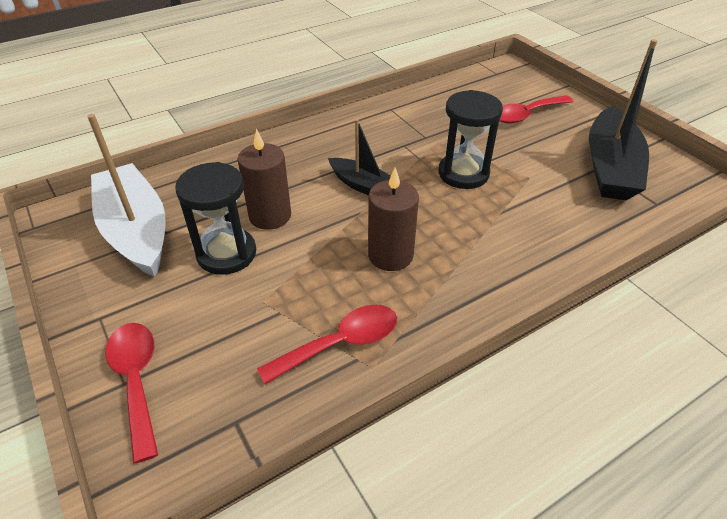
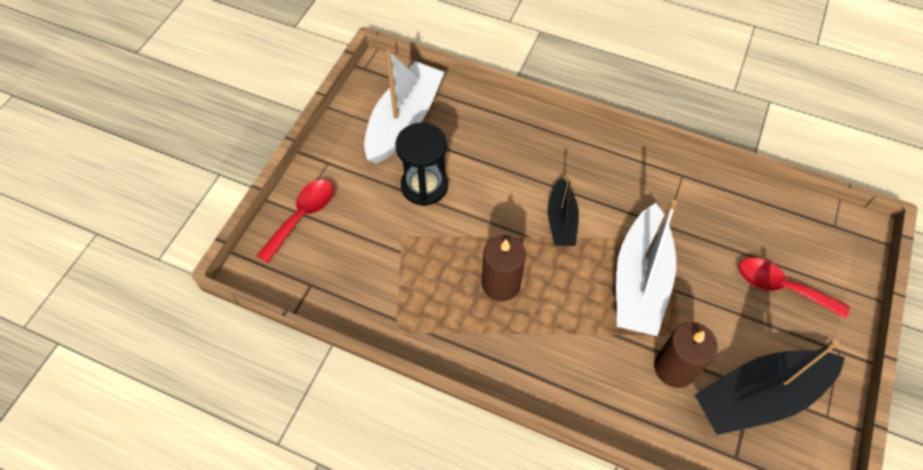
camera: 55 degrees right, 15 degrees up
(270, 216) = (478, 184): brown candle -> brown candle (674, 368)
(341, 343) = (401, 302): red spoon -> none
(463, 173) = (640, 281): black hourglass -> white boat

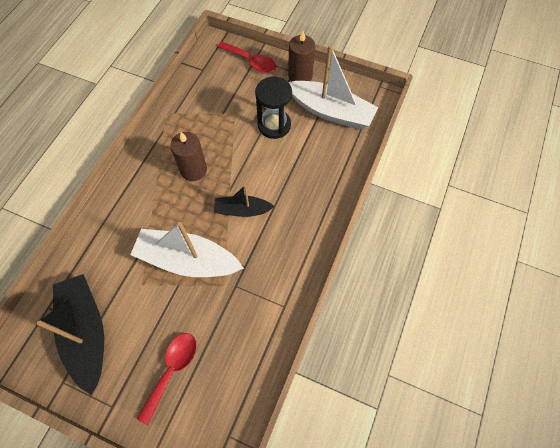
camera: 90 degrees right, 5 degrees up
(674, 368) = (117, 275): brown candle -> brown candle (300, 76)

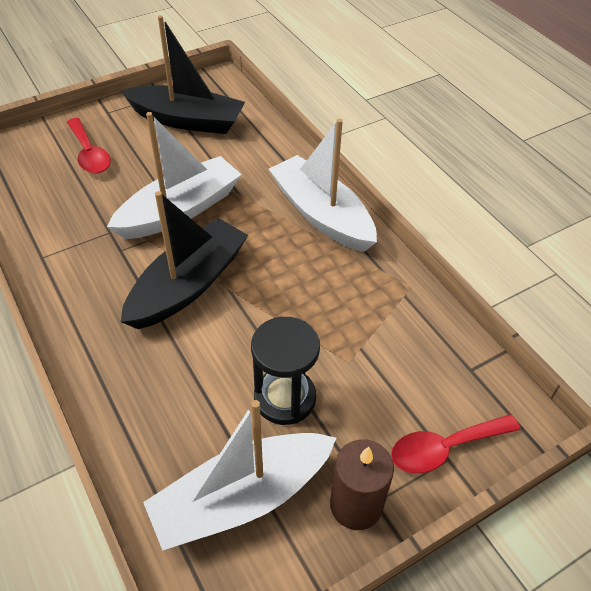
camera: 125 degrees right, 15 degrees down
(137, 181) = (321, 214): none -> white boat
(193, 170) = (291, 269): brown candle -> none
(242, 210) = (188, 285): black boat -> black boat, size x1.76

